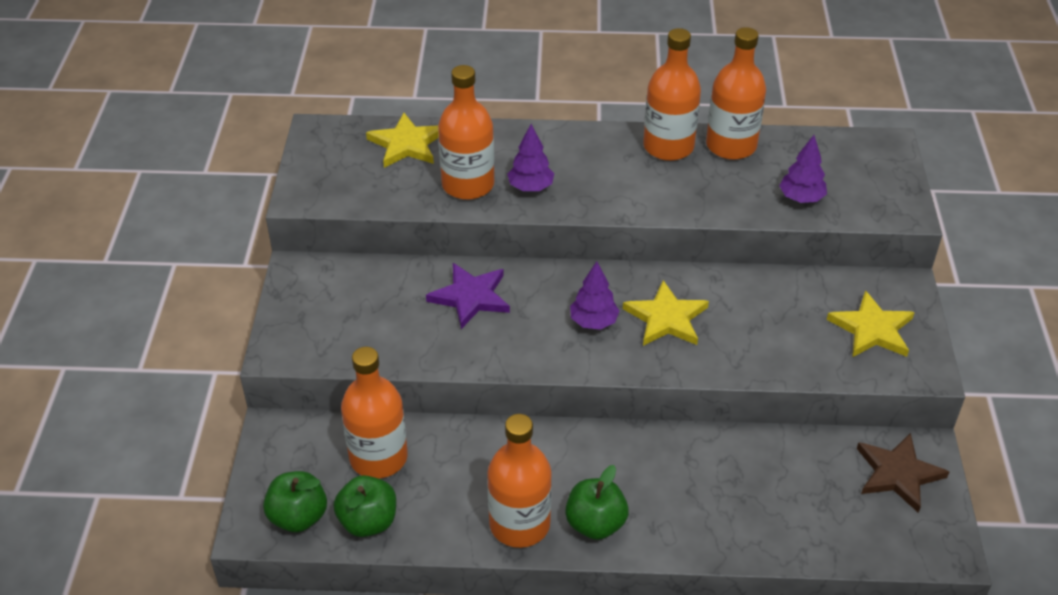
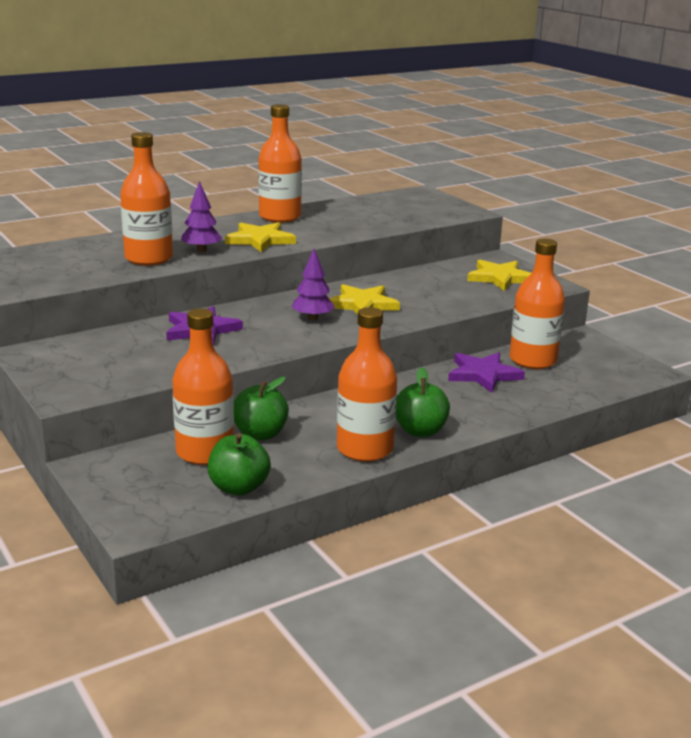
camera: 35 degrees left, 20 degrees down
(298, 517) = (171, 505): green apple -> green apple (260, 434)
(406, 144) = (70, 251): yellow star -> yellow star (260, 240)
(731, 146) = (322, 209): orange bottle -> orange bottle (533, 360)
(743, 465) = (483, 375): none -> purple star
(801, 198) = (399, 219): purple tree -> none
(898, 474) = (581, 350): brown star -> none

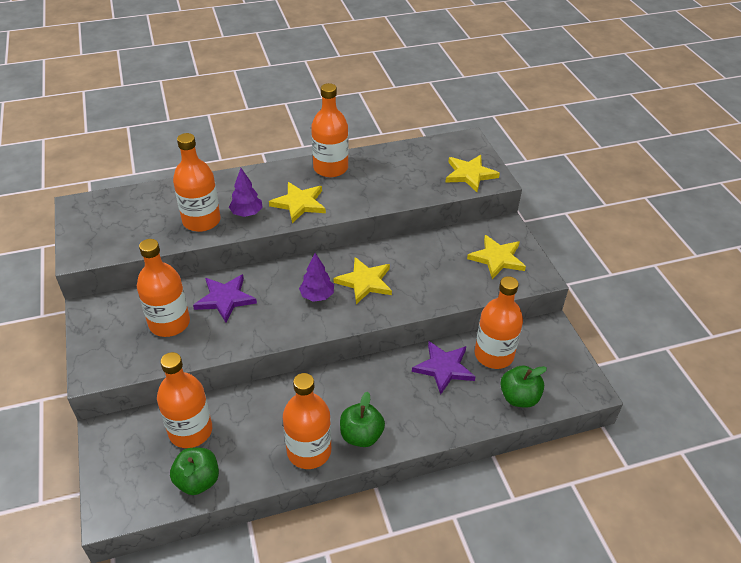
camera: 15 degrees right, 20 degrees up
(141, 352) = (169, 323): none -> orange bottle
(260, 434) = (239, 416): green apple -> green apple (519, 397)
(440, 211) = (470, 174): none -> yellow star

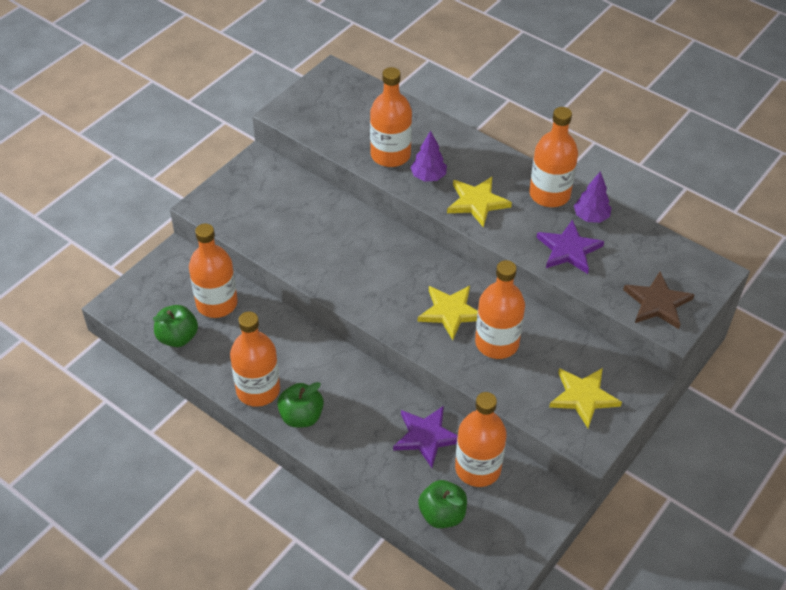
camera: 55 degrees right, 5 degrees up
(169, 323) = (286, 215): orange bottle -> orange bottle (497, 343)
(225, 299) = (342, 232): purple star -> purple star (569, 250)
(317, 296) = (401, 289): purple tree -> purple tree (591, 217)
(470, 174) = (657, 303): yellow star -> brown star

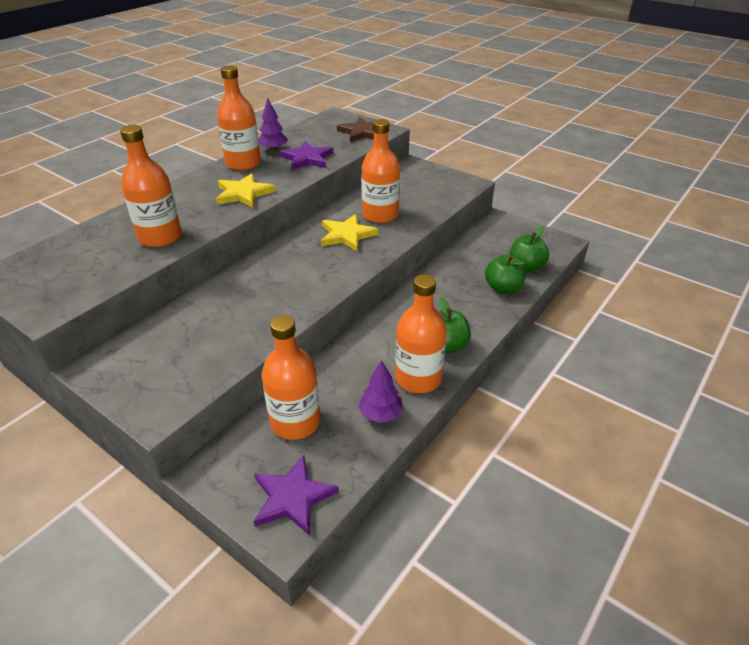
camera: 90 degrees left, 10 degrees down
(178, 337) = (346, 455): green apple -> green apple (503, 288)
(426, 437) = (455, 274): purple star -> purple star (292, 497)
(428, 177) = (201, 216): purple tree -> purple tree (381, 414)
(478, 468) = (479, 250): orange bottle -> none
(583, 397) = (428, 184): yellow star -> none

